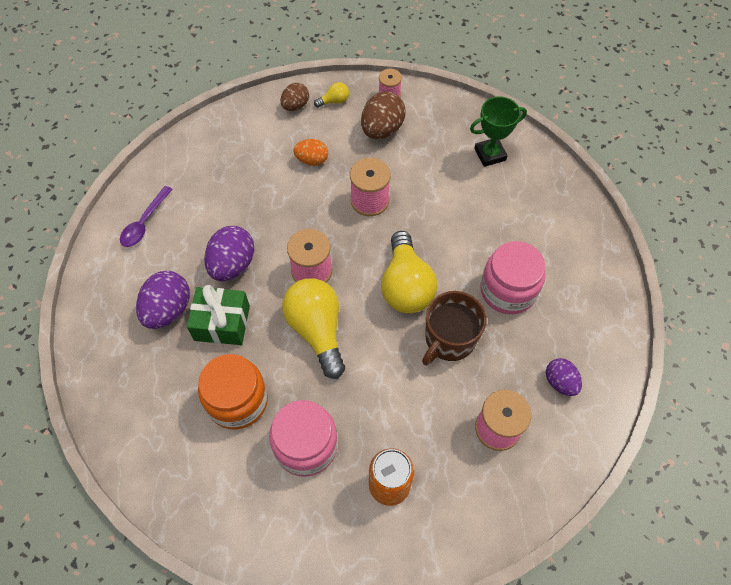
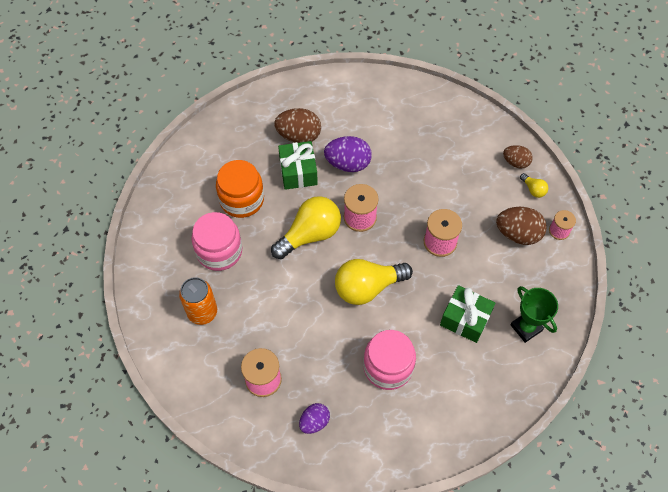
camera: 75 degrees right, 0 degrees up
(144, 223) = (365, 97): purple spoon -> none
(168, 310) = (299, 136): purple egg -> brown egg
(312, 160) = (464, 190): orange egg -> none
(449, 339) = (329, 330): brown mug -> none
(468, 203) = (465, 319): none -> green gift

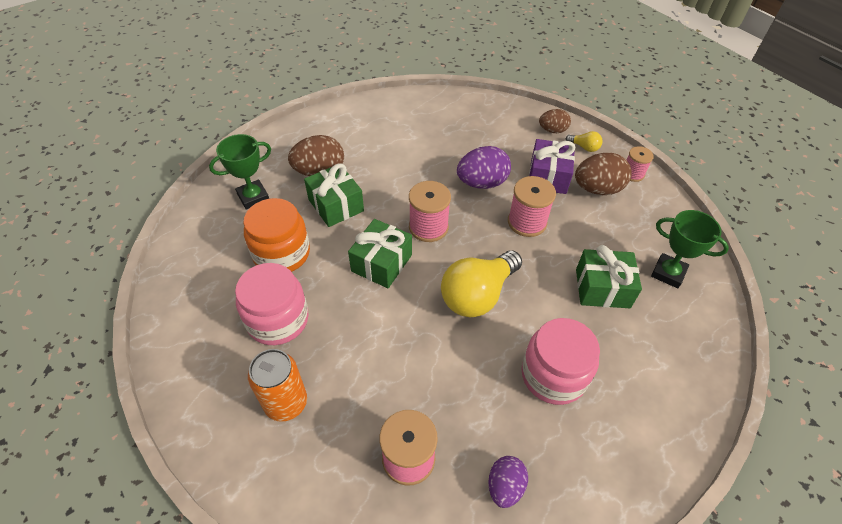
camera: 25 degrees left, 10 degrees down
(239, 142) = (253, 197): none -> green trophy
(310, 234) = (381, 263): yellow light bulb -> green gift
(348, 164) = (387, 181): purple egg -> purple egg (482, 183)
(483, 207) = (548, 177): none -> purple gift

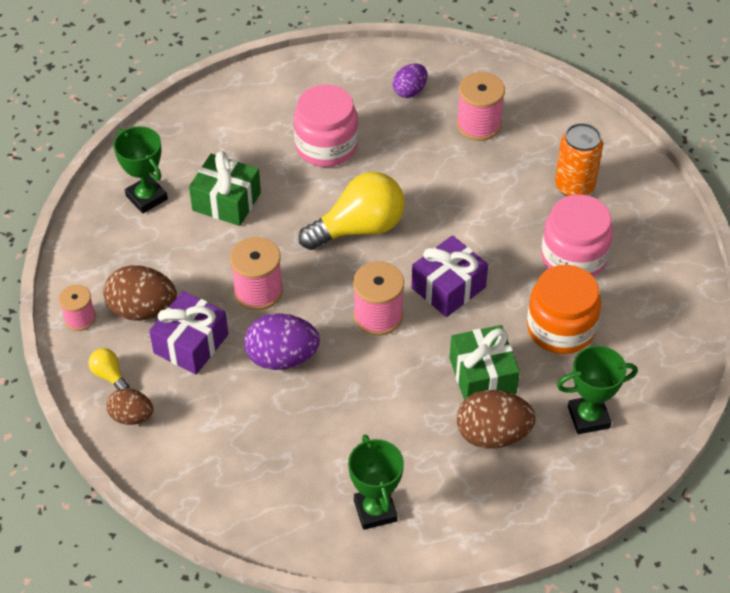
camera: 160 degrees left, 0 degrees up
(381, 119) = (375, 510): none -> green trophy
(381, 263) = (448, 287): green gift -> purple gift

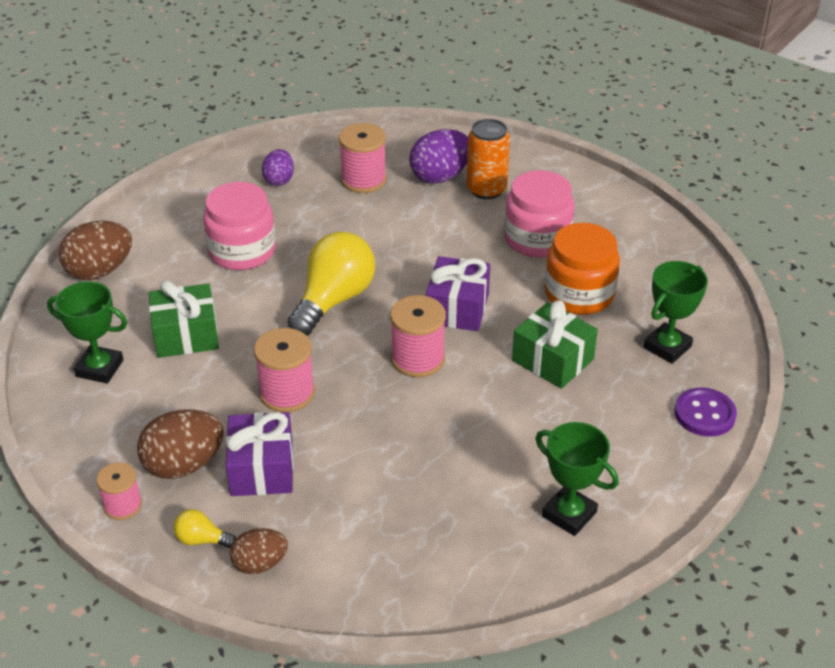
camera: 35 degrees left, 10 degrees down
(282, 358) = (362, 436): purple egg -> purple egg (440, 176)
(492, 435) = (606, 400): brown egg -> brown egg (100, 271)
(561, 493) = (704, 414): none -> purple button

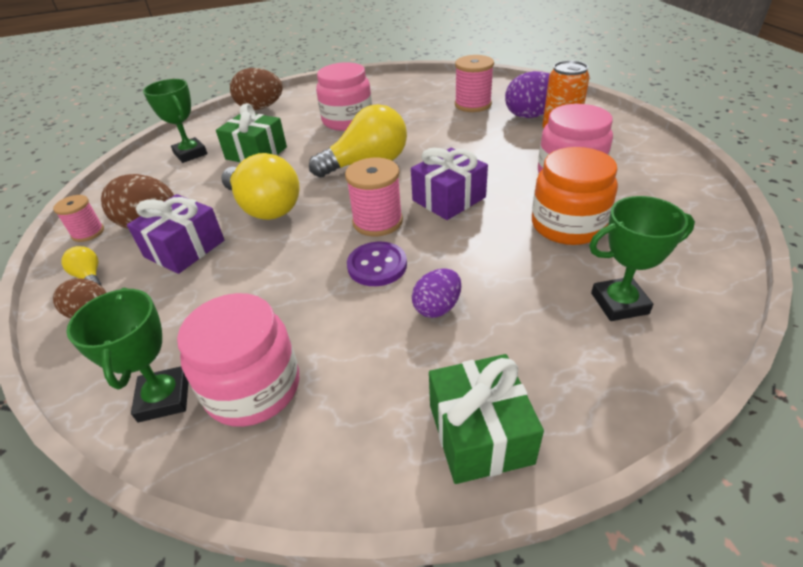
camera: 40 degrees right, 0 degrees up
(279, 180) = (417, 92): purple egg -> purple egg (437, 307)
(287, 393) = (265, 207): pink spool -> yellow light bulb
(480, 535) = (253, 387): none -> pink jar
(552, 360) = (487, 267): green gift -> green gift (480, 433)
(569, 514) = (350, 416): green trophy -> green trophy (164, 398)
(704, 414) = (604, 391): purple button -> purple button (377, 266)

